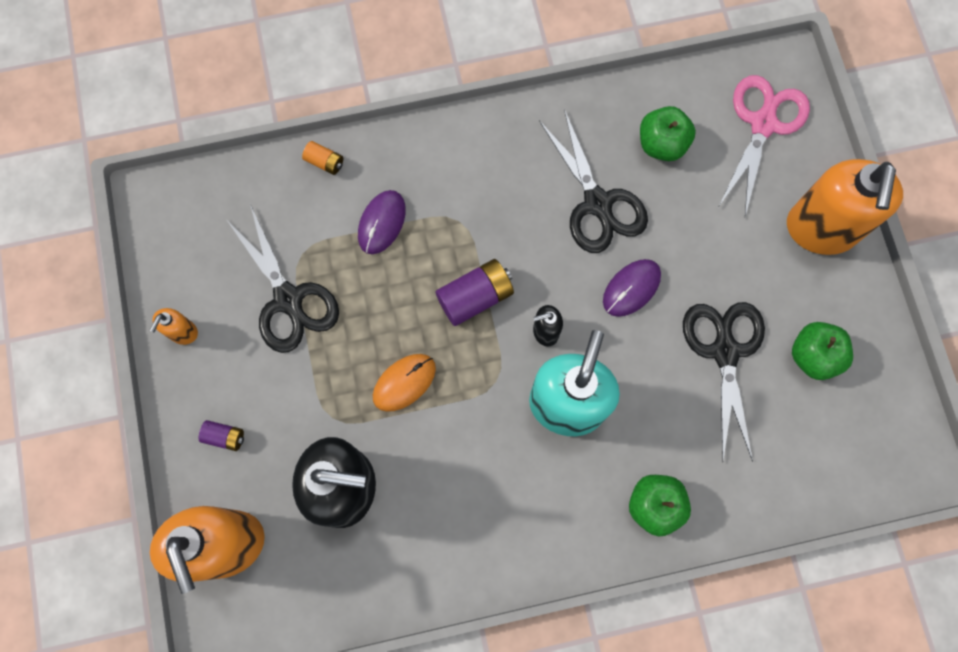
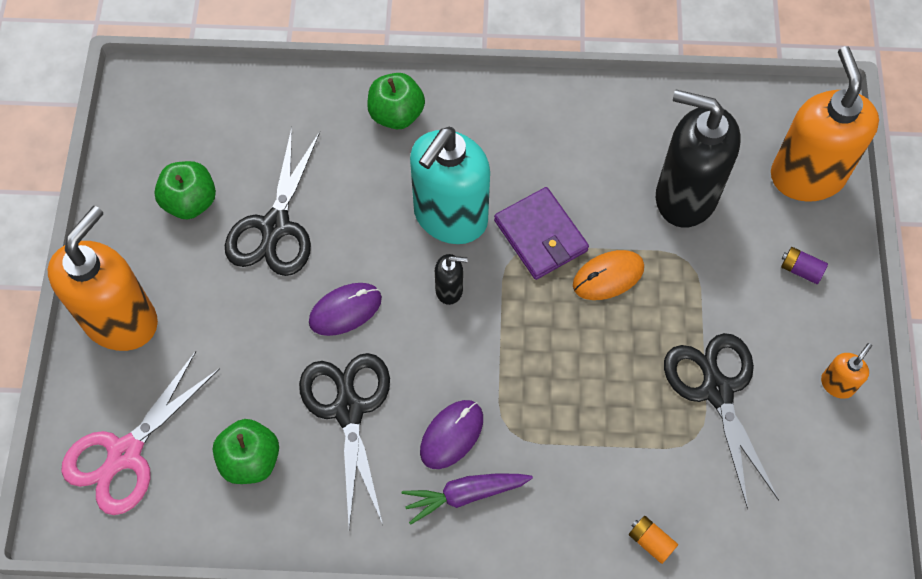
camera: 165 degrees left, 10 degrees down
(382, 223) = (597, 450): purple mouse -> purple mouse (451, 435)
(475, 297) = (513, 342): purple battery -> none
(476, 407) = (540, 236): none -> purple wallet
(481, 161) = (465, 494): none -> purple carrot

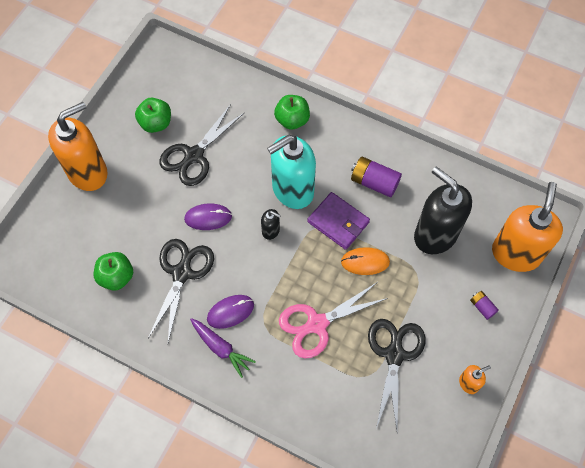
camera: 25 degrees right, 0 degrees up
(125, 453) = (54, 244): pink scissors -> pink scissors (317, 324)
(465, 494) = (221, 348): purple carrot -> purple carrot turned 150 degrees counterclockwise
(540, 236) = (338, 222): purple wallet -> purple wallet turned 45 degrees counterclockwise
(562, 157) = (374, 182): none -> purple battery
(651, 541) = (310, 422): orange battery -> none

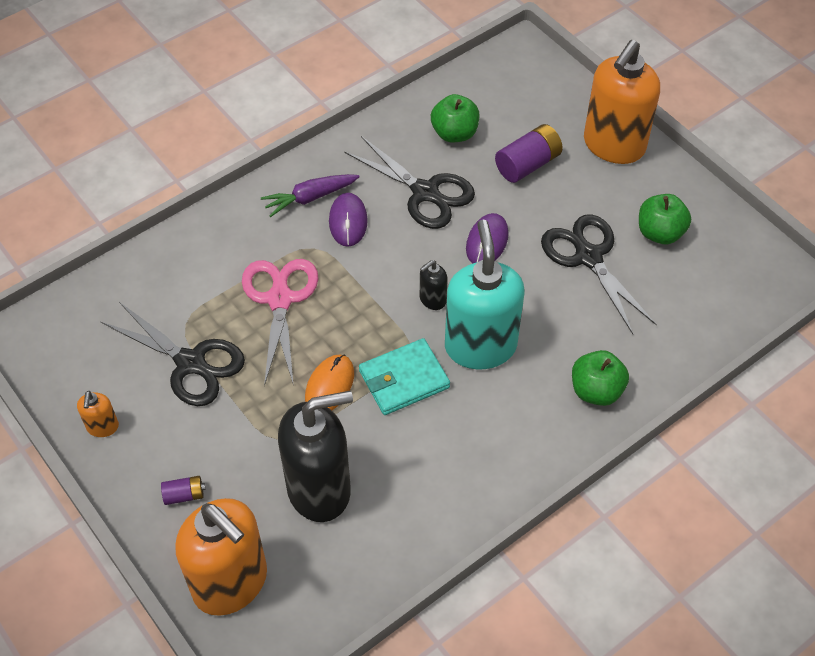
camera: 115 degrees right, 10 degrees down
(88, 172) = (613, 145): orange soap dispenser -> orange soap dispenser turned 45 degrees clockwise
(338, 222) = (404, 379): purple wallet -> turquoise wallet
(374, 182) = (442, 450): purple battery -> purple battery (528, 164)

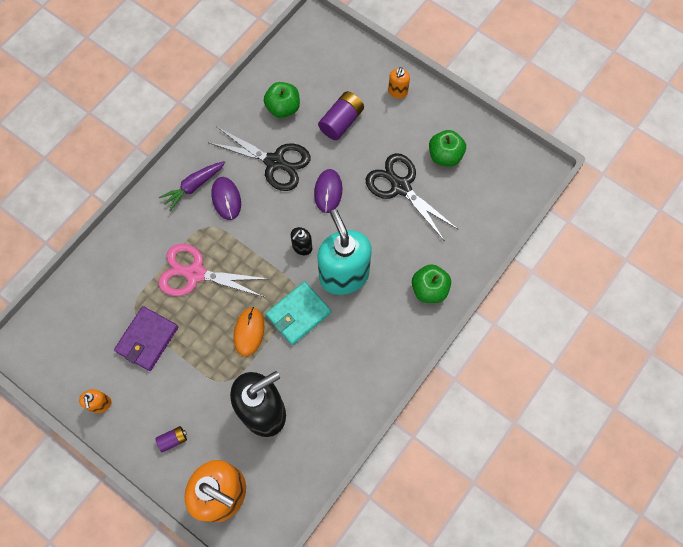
camera: 15 degrees left, 15 degrees up
(190, 363) = (147, 339): black scissors -> purple wallet
(280, 299) = (195, 273): pink scissors -> pink scissors turned 60 degrees counterclockwise
(613, 145) = (397, 92): orange soap dispenser -> orange soap dispenser, size x0.43

